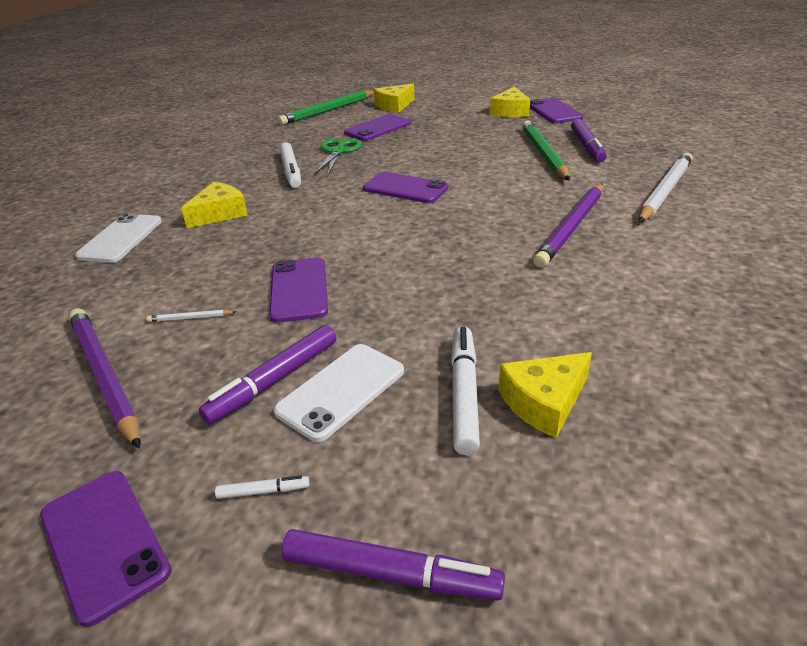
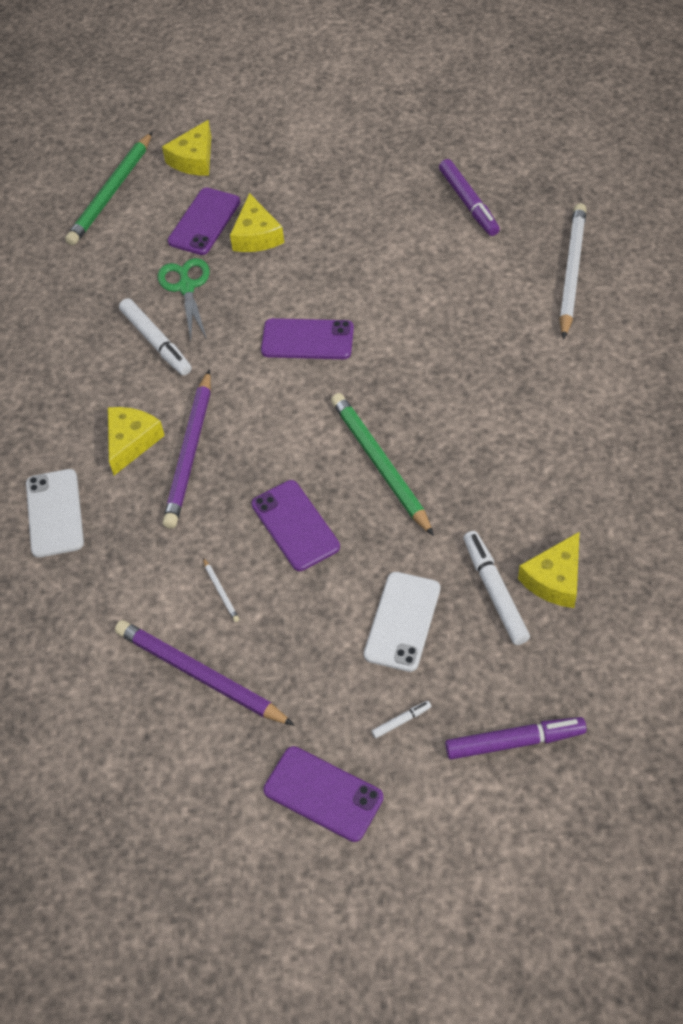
camera: 20 degrees left, 20 degrees up
(190, 318) = (221, 591): white pencil -> white pencil turned 90 degrees counterclockwise
(274, 380) = (344, 630): purple marker -> none
(510, 111) = (350, 141): yellow cheese -> yellow cheese (256, 235)
(543, 153) = (427, 230): green pencil -> green pencil (380, 464)
(554, 111) = (403, 129): purple phone -> none
(571, 227) = (502, 359): purple pencil -> purple pencil (190, 453)

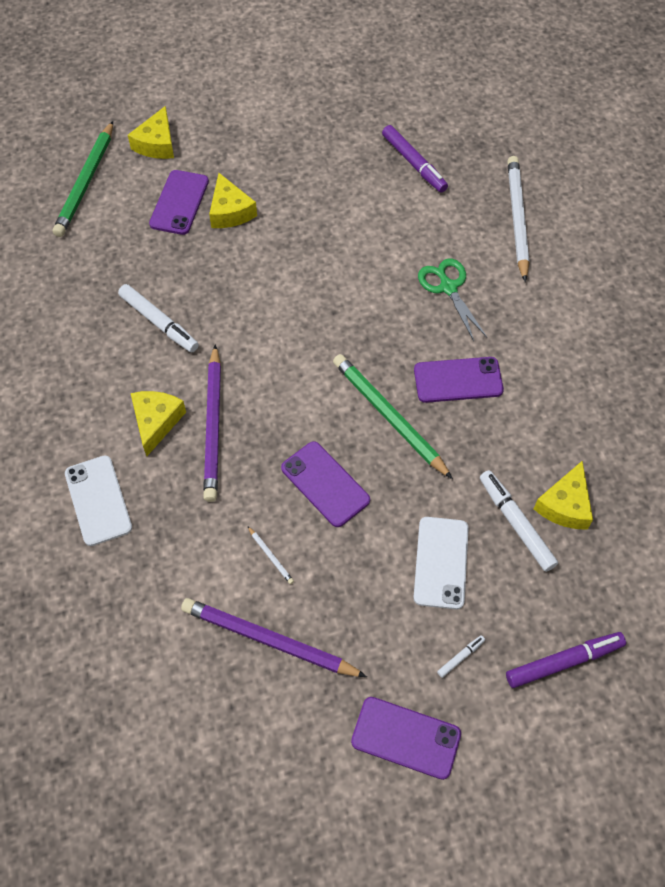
camera: 15 degrees left, 5 degrees up
(186, 287) = (176, 267): green scissors -> green scissors (448, 287)
(307, 339) = (298, 305): purple phone -> purple phone (458, 380)

